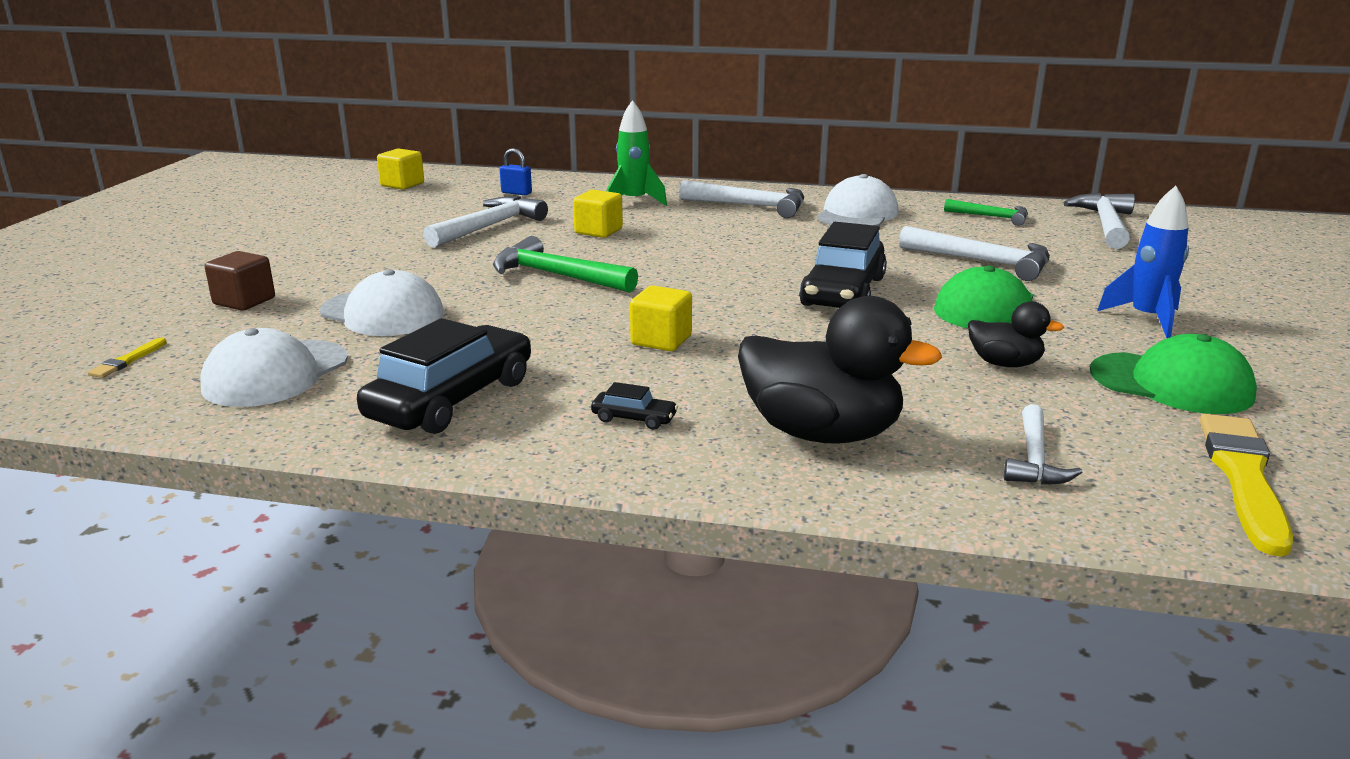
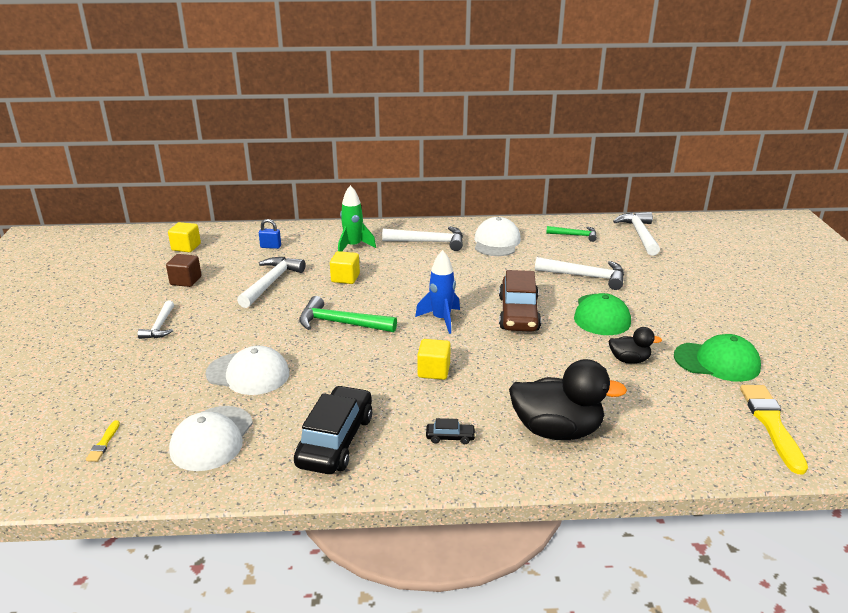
camera: 15 degrees left, 5 degrees up
(244, 301) = (147, 377): brown cube -> brown cube (186, 281)
(843, 292) = (518, 313): black car -> brown car
(1034, 459) = (670, 430): white hammer -> white hammer (160, 326)
(1146, 319) = (688, 312): blue rocket -> blue rocket (441, 319)

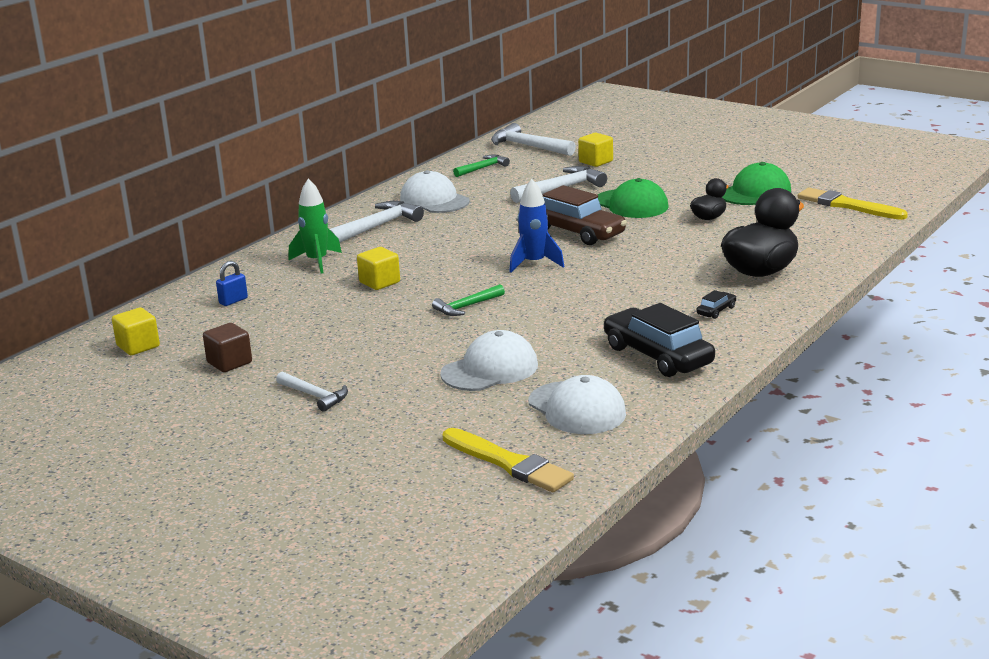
camera: 50 degrees left, 5 degrees down
(103, 443) = (508, 463): yellow brush -> yellow brush, size x2.20
(271, 282) = (321, 319): white hammer -> none
(340, 323) = (466, 307): green hammer -> green hammer, size x0.62
(433, 371) = (613, 290): yellow cube -> yellow cube (595, 162)

